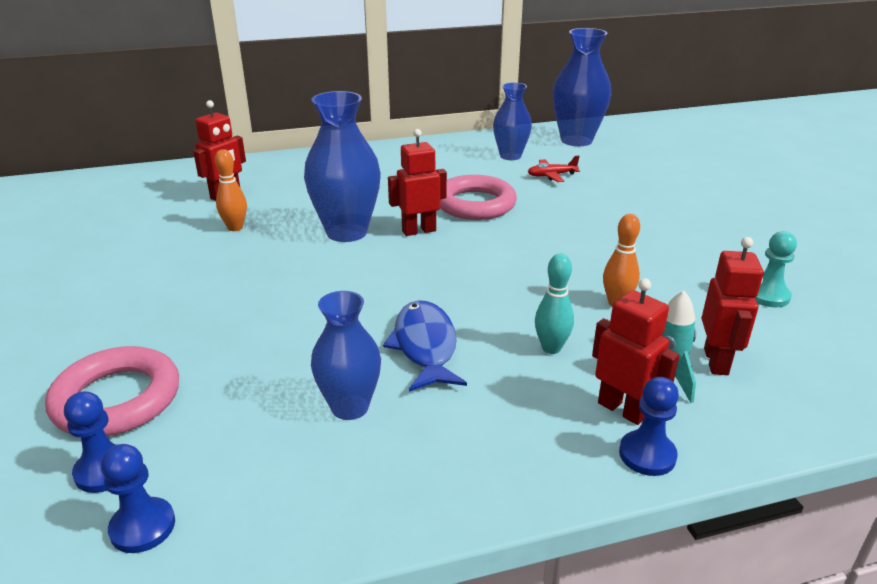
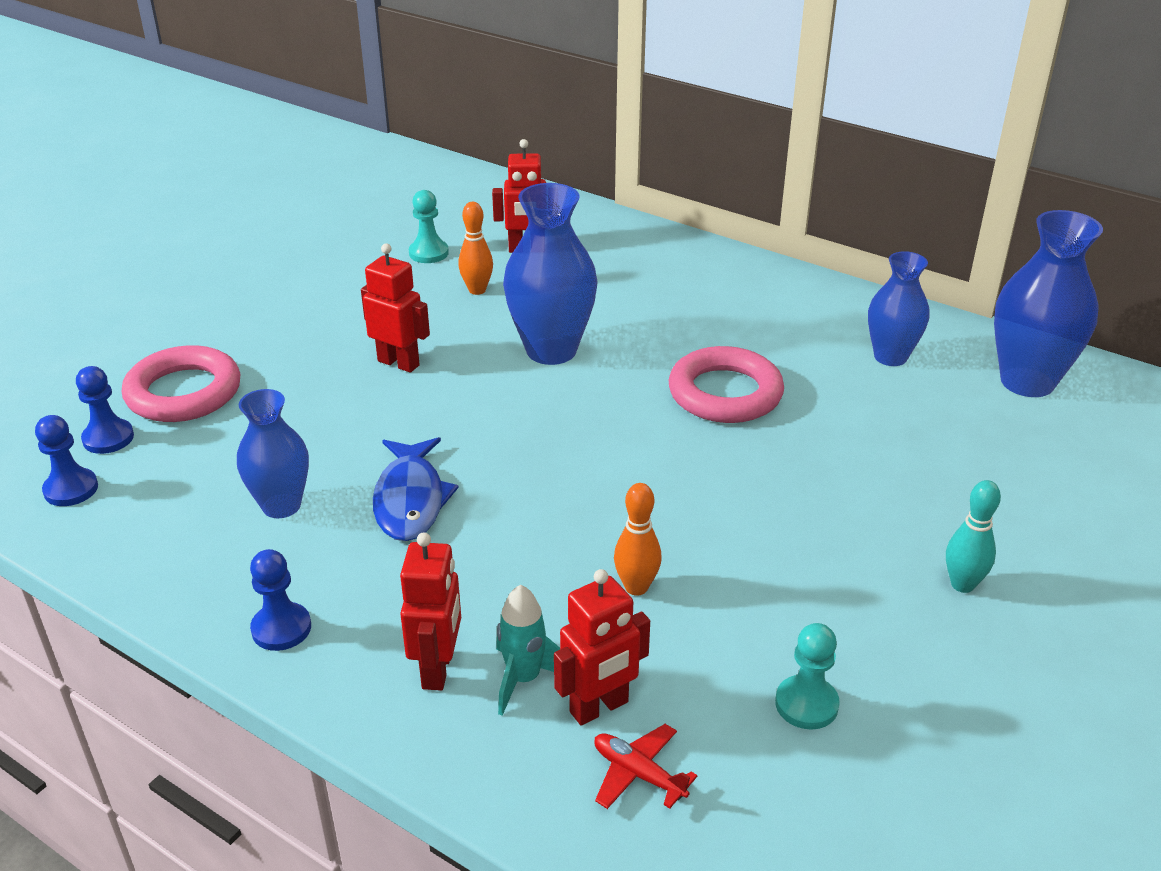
camera: 50 degrees right, 5 degrees up
(157, 225) = (428, 253): none -> turquoise pawn
(418, 231) = (613, 389): red robot -> red robot (399, 363)
(425, 346) = (410, 500): blue fish -> blue fish turned 135 degrees clockwise
(551, 175) = (885, 410): red plane -> red plane (638, 774)
(551, 348) = (493, 578): turquoise bowling pin -> turquoise bowling pin (962, 584)
(647, 455) = (382, 713): blue pawn -> blue pawn (281, 628)

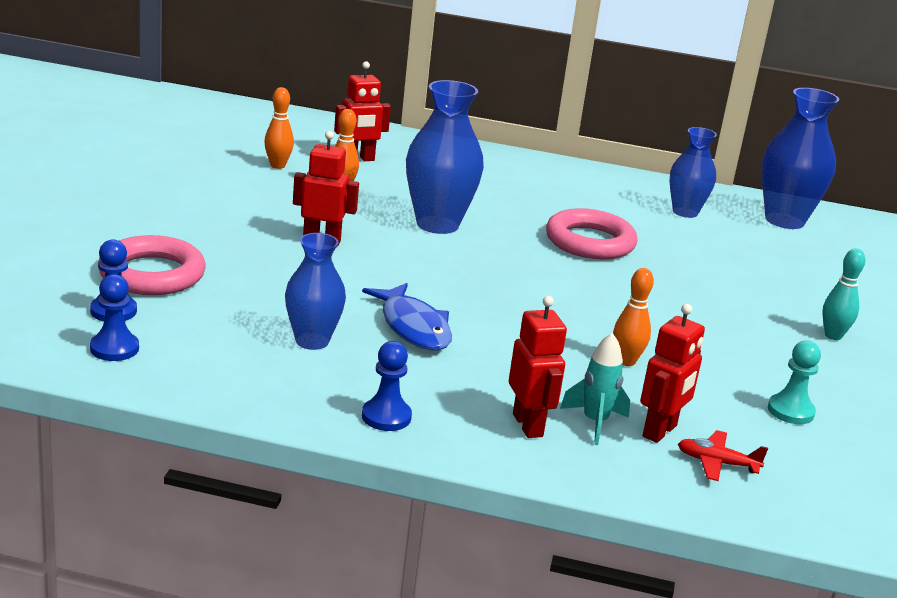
camera: 25 degrees left, 10 degrees down
(428, 253) = (277, 166): turquoise pawn -> orange bowling pin

